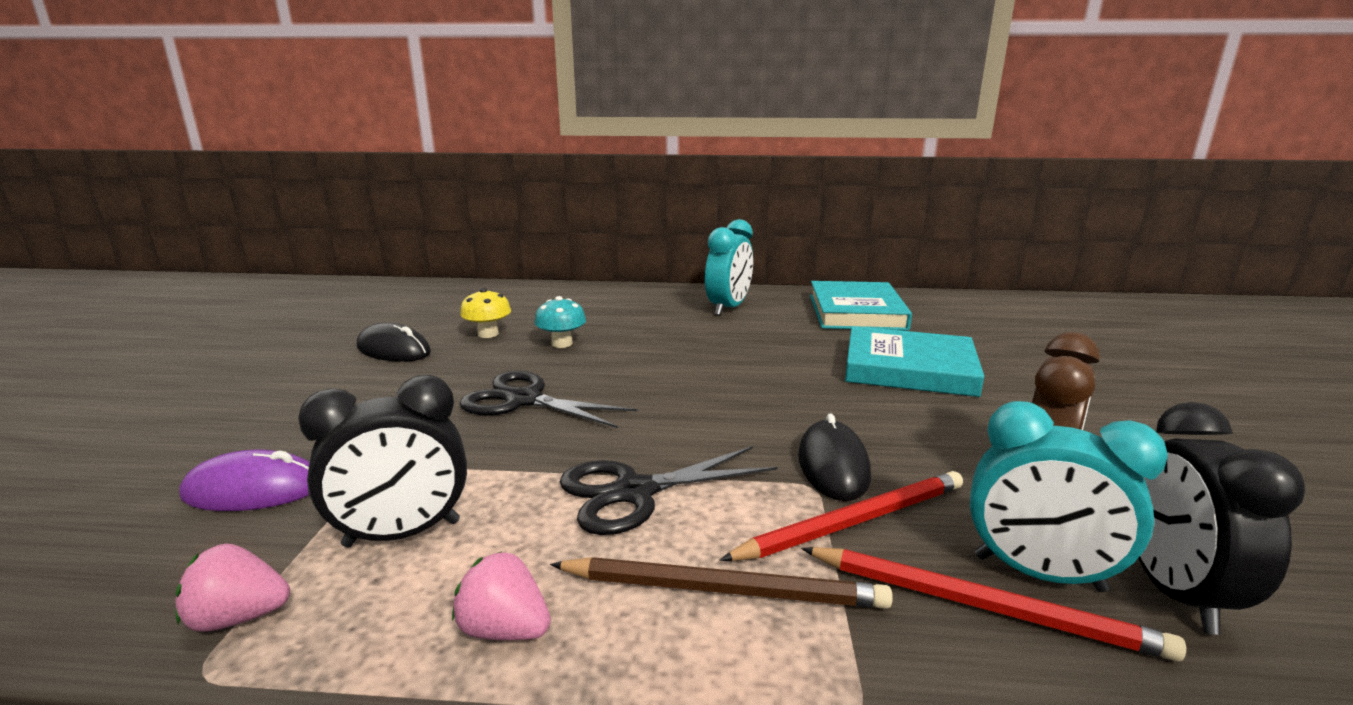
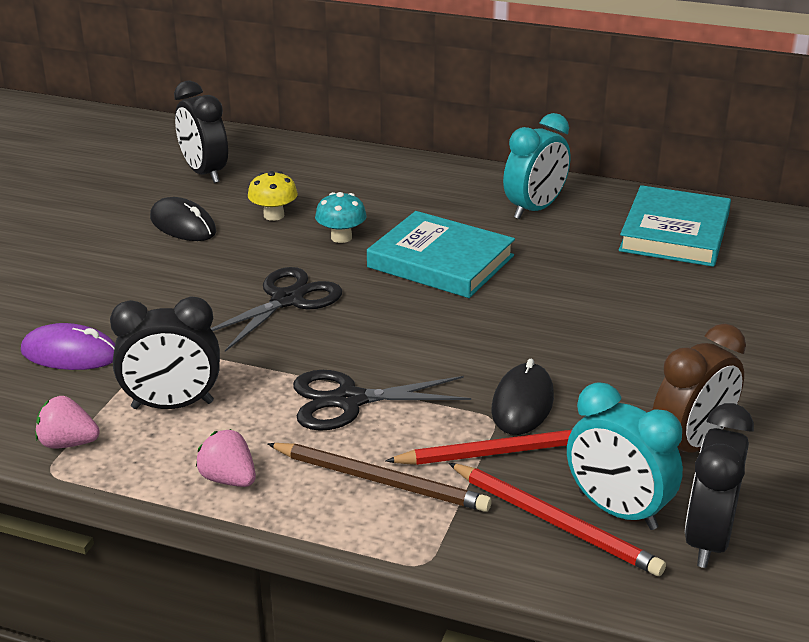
camera: 15 degrees right, 10 degrees up
(411, 311) = (204, 173): none -> black clock
(524, 400) = (287, 300): black scissors -> black scissors turned 90 degrees clockwise
(909, 368) = (672, 315): turquoise book -> turquoise book (440, 261)

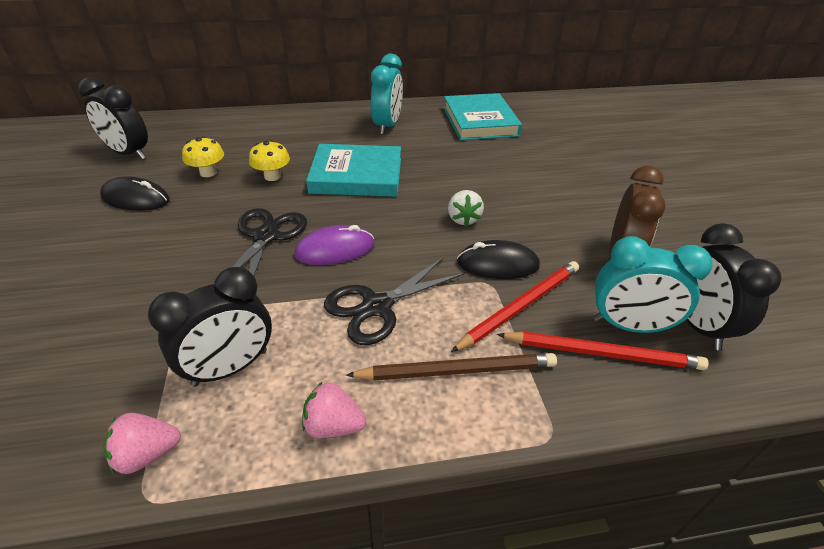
camera: 30 degrees left, 10 degrees up
(70, 354) = (94, 351): purple mouse -> purple mouse (335, 249)
(341, 237) = (272, 176): turquoise mushroom -> yellow mushroom
(522, 404) = (497, 264): black mouse -> black mouse turned 75 degrees counterclockwise
(528, 345) = (463, 219): none -> white strawberry

